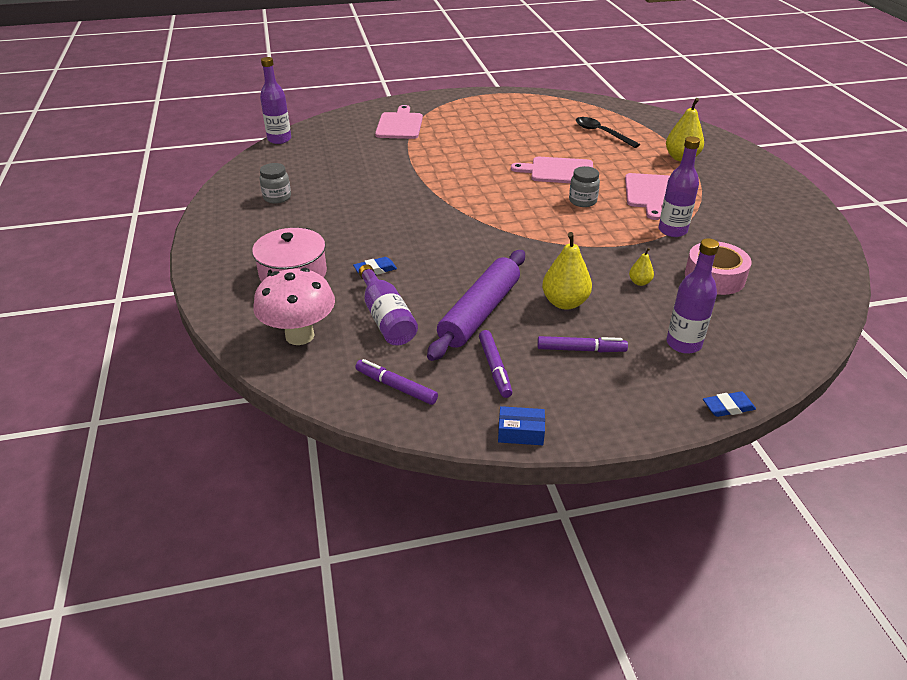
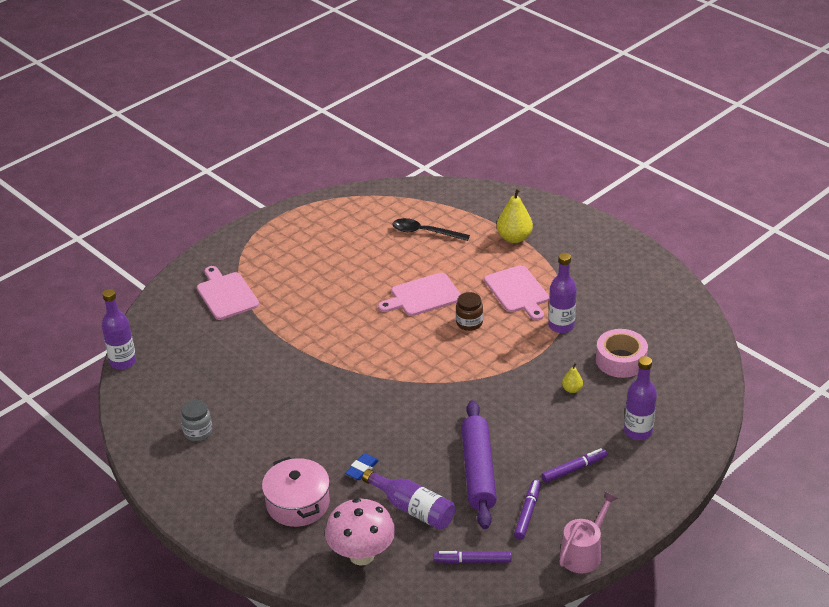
camera: 30 degrees left, 0 degrees up
(495, 368) = (527, 513): purple marker -> purple marker turned 120 degrees counterclockwise
(520, 432) = (583, 553): blue box -> pink watering can
(564, 302) = (532, 433): yellow pear -> none
(582, 201) = (469, 323): grey jar -> brown jar
(728, 407) = (697, 470): blue eraser -> none

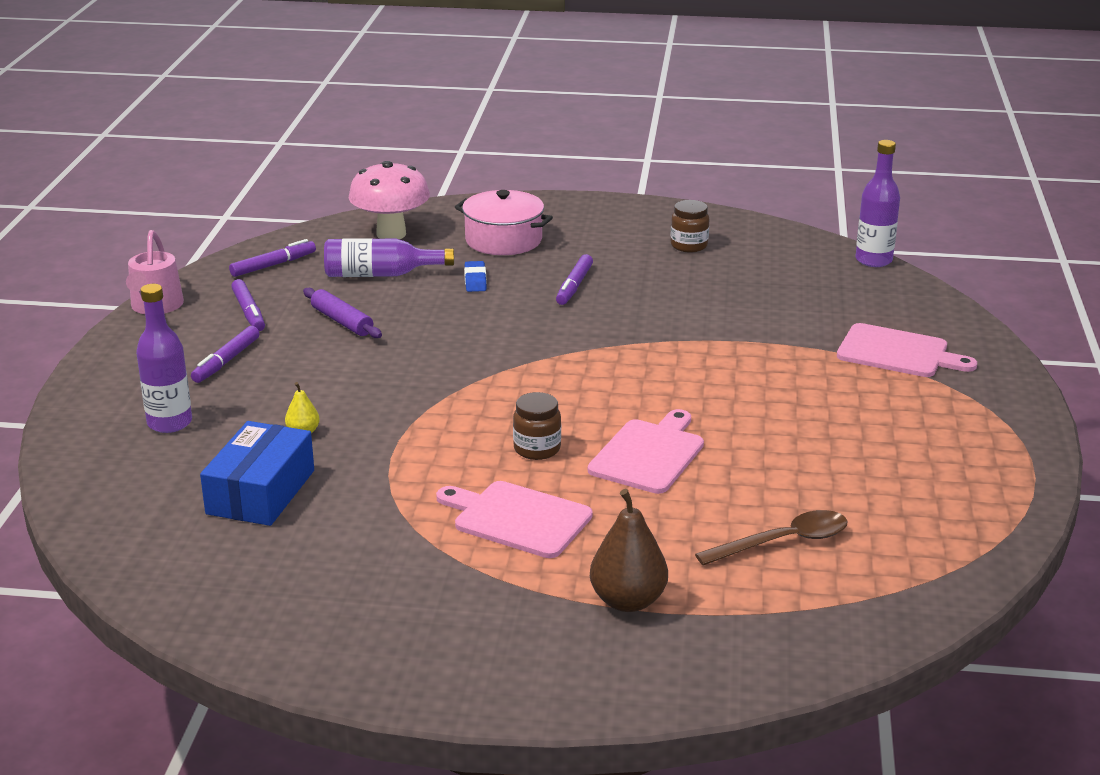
camera: 140 degrees right, 10 degrees down
(198, 432) = (689, 246): grey jar -> brown jar
(312, 431) = (574, 286): none -> purple marker
(425, 232) = (783, 542): black spoon -> brown spoon
(478, 471) = (342, 321): purple rolling pin -> purple rolling pin, size x0.56
(514, 238) = (628, 601): yellow pear -> brown pear
(561, 326) = (397, 500): purple bottle -> none
(621, 360) = (261, 492): pink tape -> blue box

